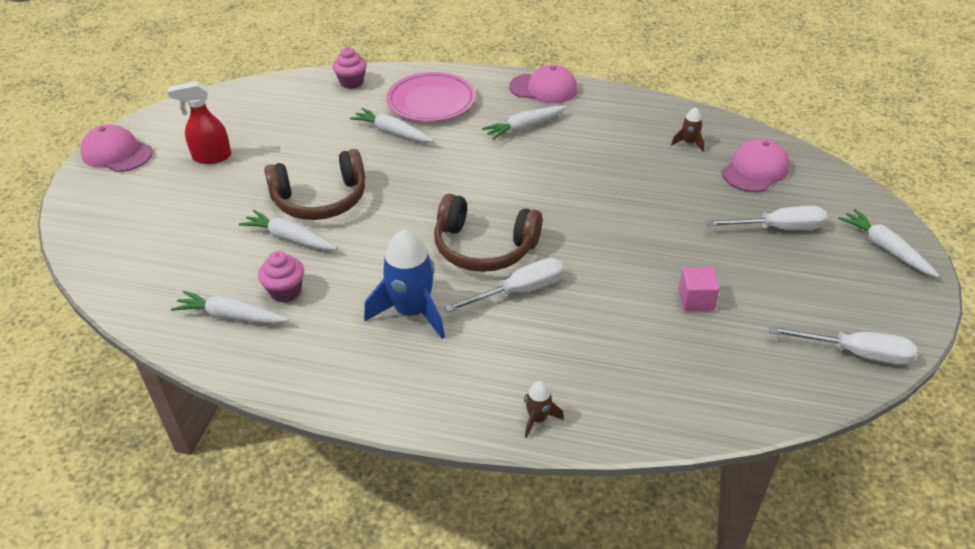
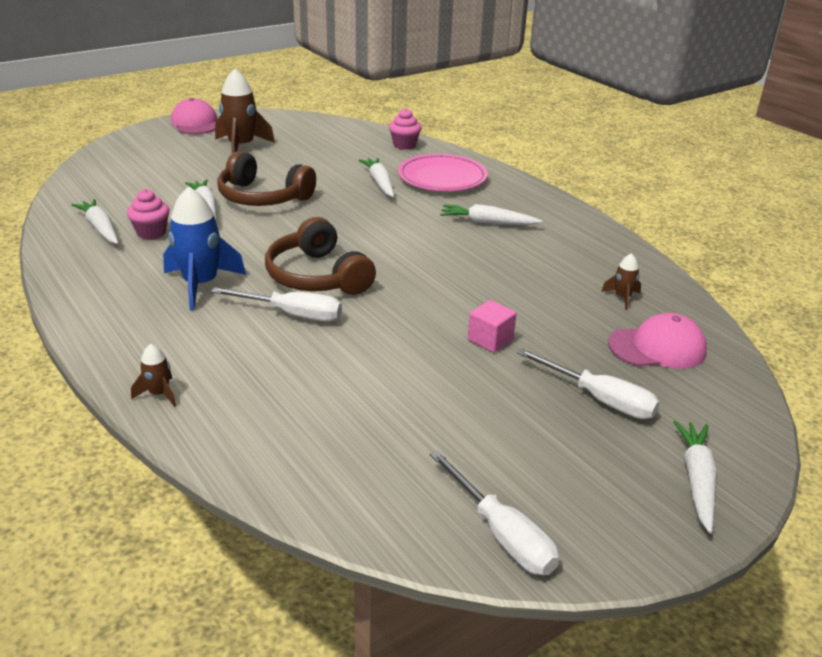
camera: 40 degrees right, 10 degrees down
(211, 157) = (241, 147): red spray bottle -> brown rocket
(543, 88) = (550, 207): pink cap -> none
(696, 300) = (421, 401): pink cube -> pink cube (490, 340)

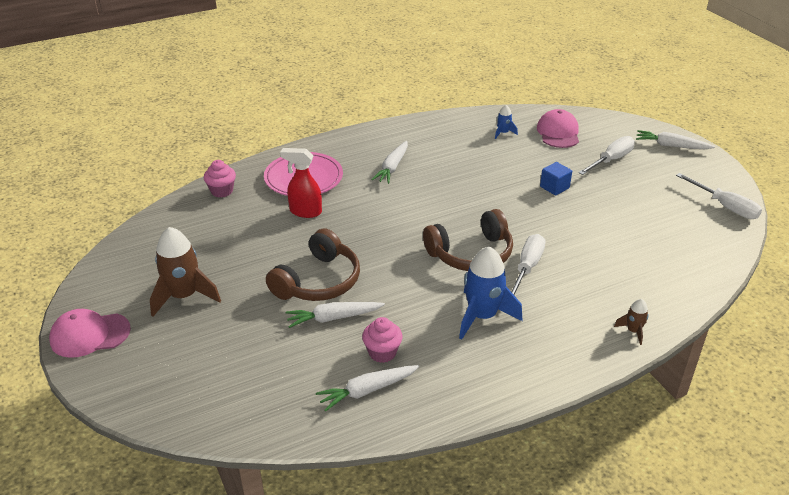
camera: 80 degrees left, 5 degrees up
(380, 183) = (305, 212): white carrot -> red spray bottle
(490, 340) = (554, 187): pink cube -> blue cube
(501, 534) = (725, 206): white screwdriver -> white screwdriver turned 75 degrees clockwise
(622, 298) = (503, 133): brown rocket -> blue rocket

